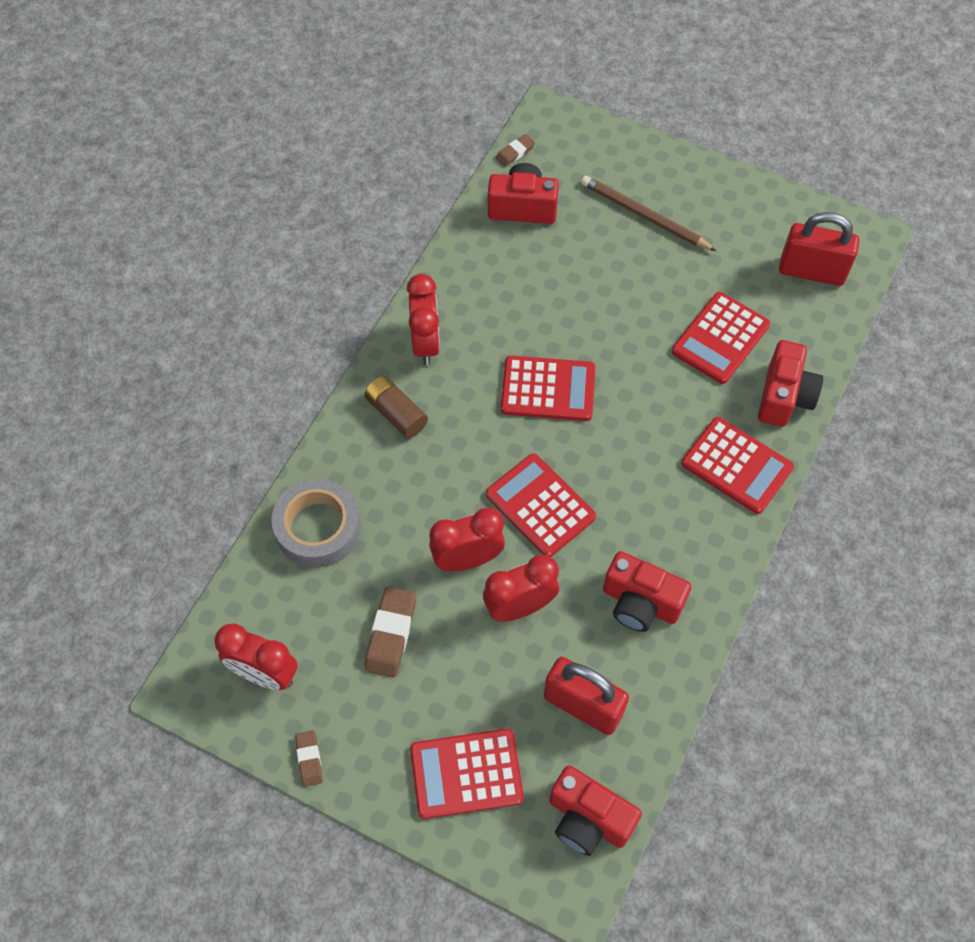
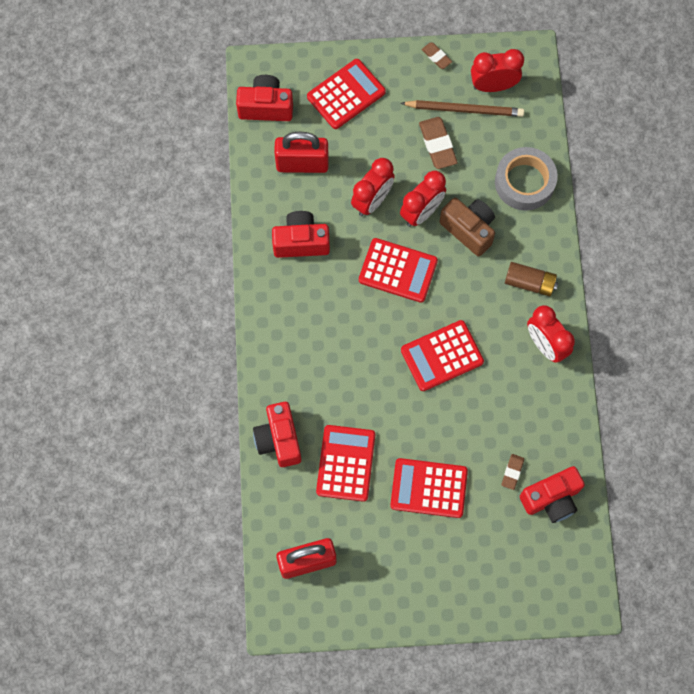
camera: 150 degrees right, 10 degrees up
(424, 508) = (469, 230): none -> brown camera
(515, 152) = (589, 548): brown eraser -> brown eraser (512, 472)
(645, 216) = (456, 543): brown pencil -> brown pencil (464, 109)
(737, 466) = (286, 368): red calculator -> red calculator (428, 488)

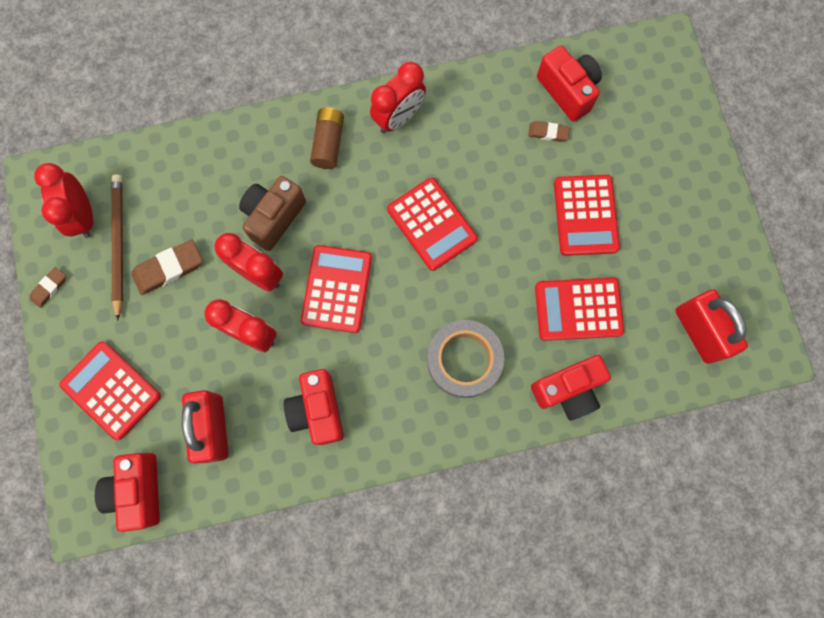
camera: 100 degrees left, 5 degrees up
(524, 182) = (206, 164): grey tape -> grey tape (464, 360)

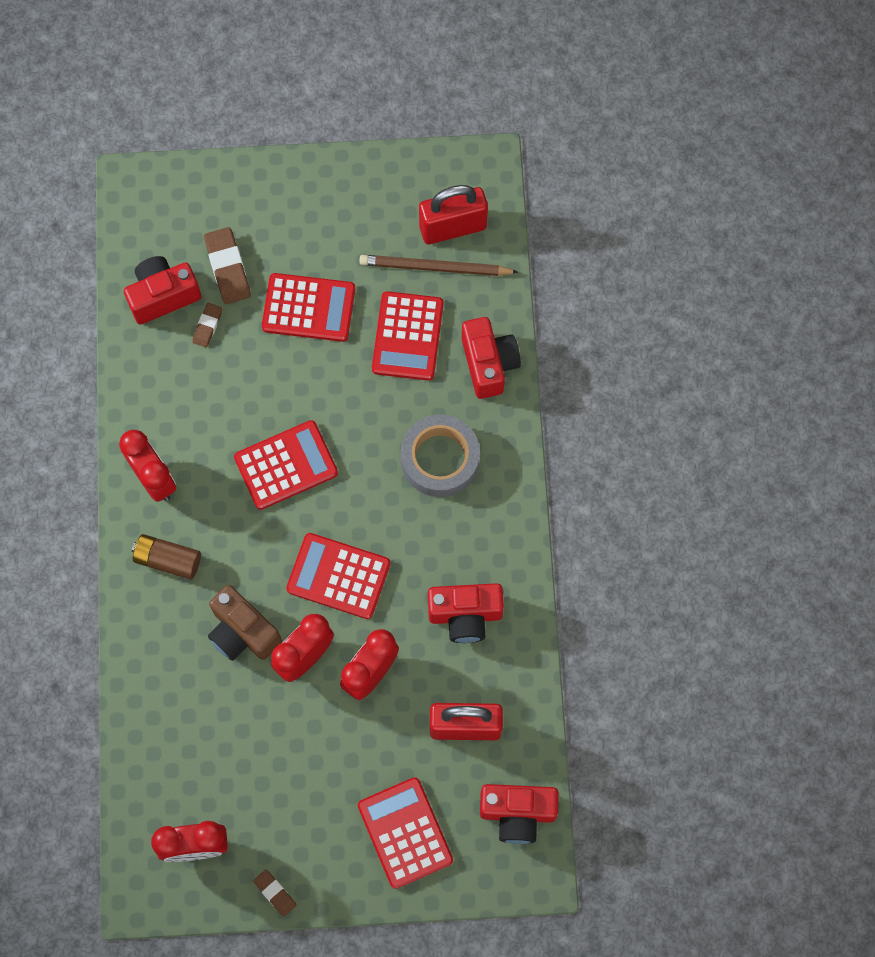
camera: 80 degrees left, 5 degrees down
(111, 390) = (405, 833): red calculator -> red calculator turned 105 degrees clockwise
(118, 245) = (239, 809): brown pencil -> brown pencil (435, 268)
(169, 269) = (279, 755): brown eraser -> brown eraser (228, 268)

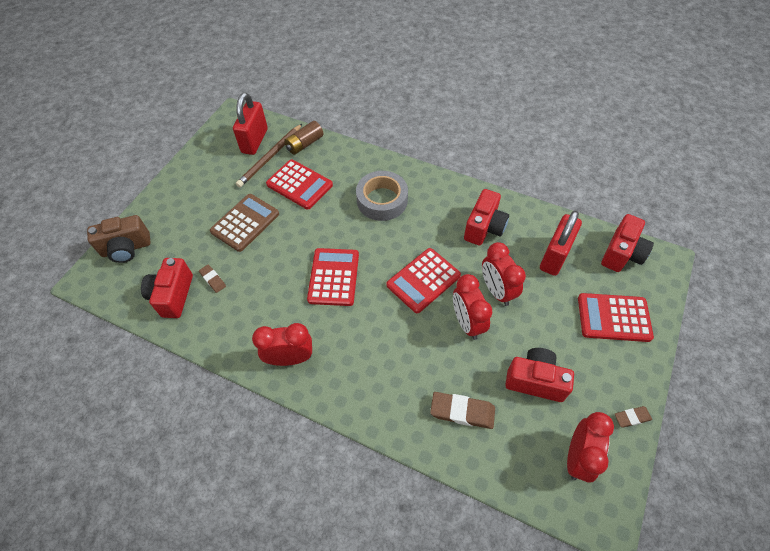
camera: 60 degrees left, 15 degrees down
(168, 560) = (352, 376): brown battery -> brown battery (305, 144)
(228, 268) = (186, 252): brown eraser -> brown eraser (462, 412)
(243, 632) = (430, 352): brown camera -> brown camera (126, 248)
(308, 308) = (245, 223): red calculator -> brown calculator
(488, 364) = (342, 157): red camera -> red camera (535, 381)

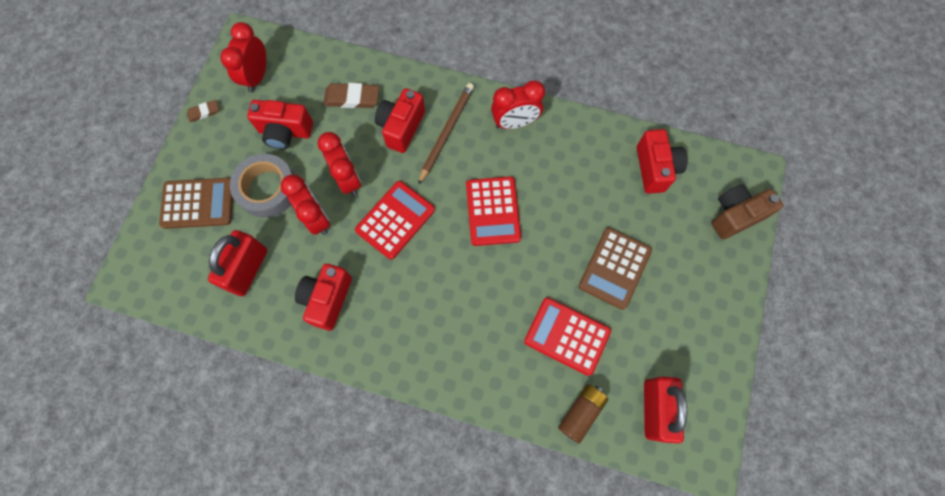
camera: 170 degrees right, 15 degrees up
(213, 279) = (621, 191): brown eraser -> none
(270, 157) = (621, 381): brown pencil -> brown pencil (446, 133)
(382, 200) = (456, 324): grey tape -> grey tape (267, 189)
(613, 318) = (198, 203): red calculator -> brown calculator
(621, 254) = (170, 283): red camera -> red camera (401, 127)

